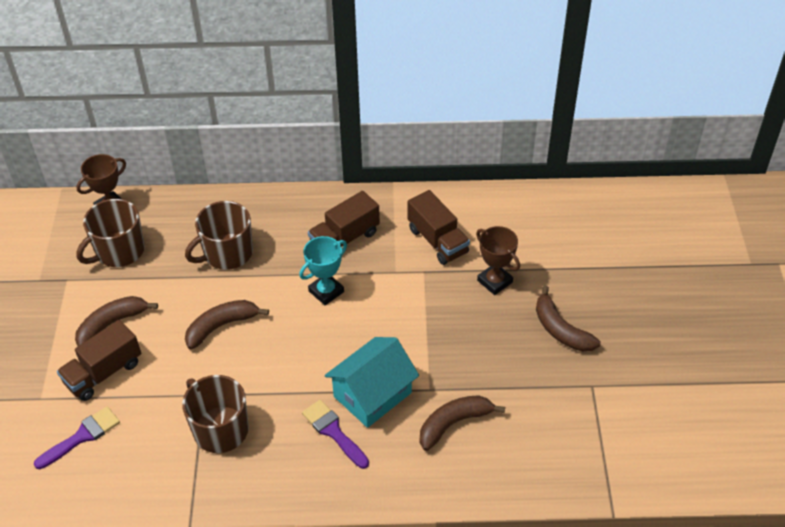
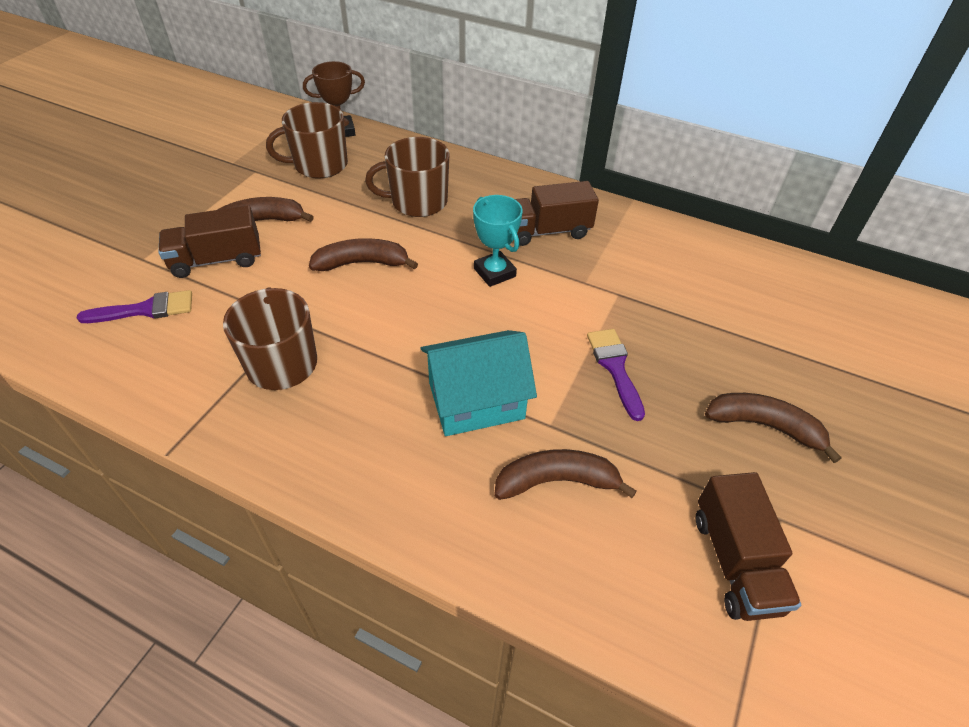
camera: 25 degrees right, 0 degrees up
(326, 291) = (494, 272): turquoise trophy -> turquoise trophy turned 75 degrees clockwise
(333, 432) = (402, 423): purple brush -> purple brush (615, 367)
(437, 241) = (652, 270): brown truck -> brown truck (735, 562)
(494, 281) = (701, 336): brown trophy -> none
(560, 330) = (764, 426): brown banana -> brown banana turned 120 degrees clockwise

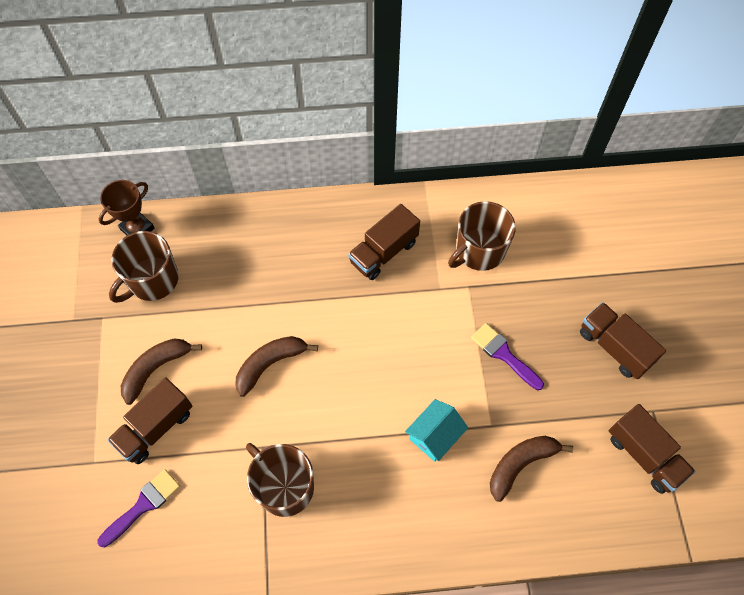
camera: 30 degrees left, 15 degrees up
(417, 202) = (265, 276): brown mug -> brown mug (479, 251)
(476, 400) = (435, 435): turquoise house -> turquoise house, size x0.66
(494, 272) = (372, 316): turquoise trophy -> none
(764, 426) = (614, 347): brown banana -> brown truck

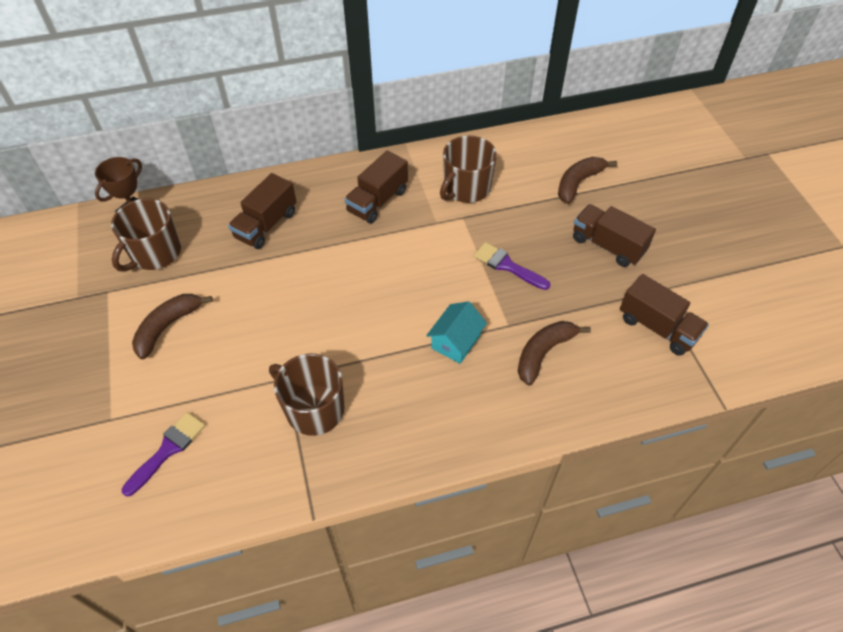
camera: 10 degrees left, 10 degrees down
(155, 427) = (173, 378): brown truck -> brown truck (266, 225)
(270, 364) = (283, 306): brown banana -> brown banana (578, 183)

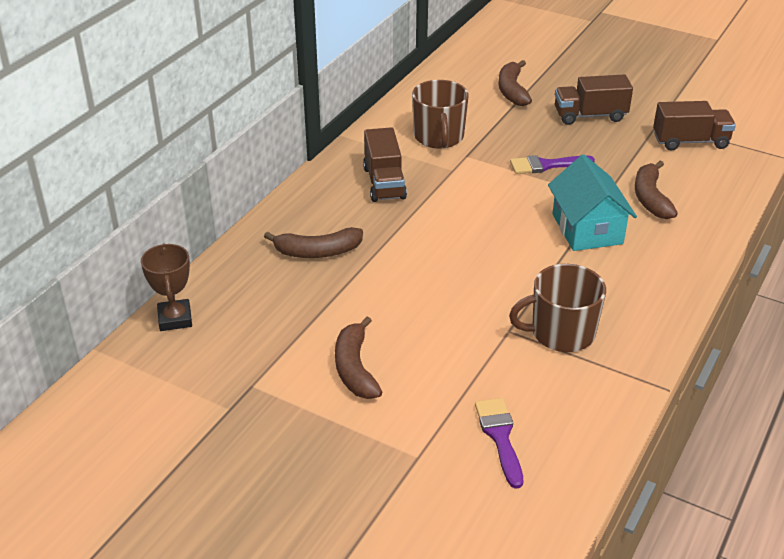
camera: 45 degrees left, 15 degrees down
(155, 253) = (249, 332): brown mug -> none
(266, 225) = (317, 252): brown truck -> brown banana
(456, 342) = (587, 229): turquoise house -> turquoise house, size x1.52

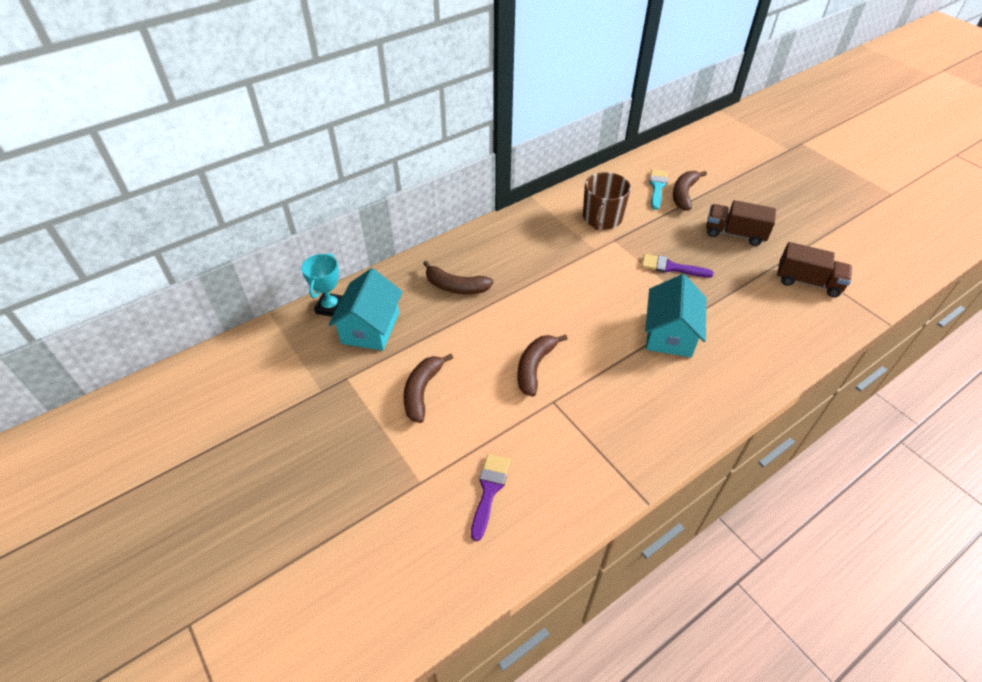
camera: 25 degrees right, 10 degrees up
(175, 319) = (330, 307): brown trophy -> turquoise trophy
(243, 325) = (370, 328): none -> turquoise house
(384, 183) = (537, 245): brown truck -> none
(478, 90) = (657, 187): none -> turquoise brush
(561, 333) = (592, 419): brown mug -> none
(650, 198) = (740, 323): brown banana -> brown banana (535, 367)

